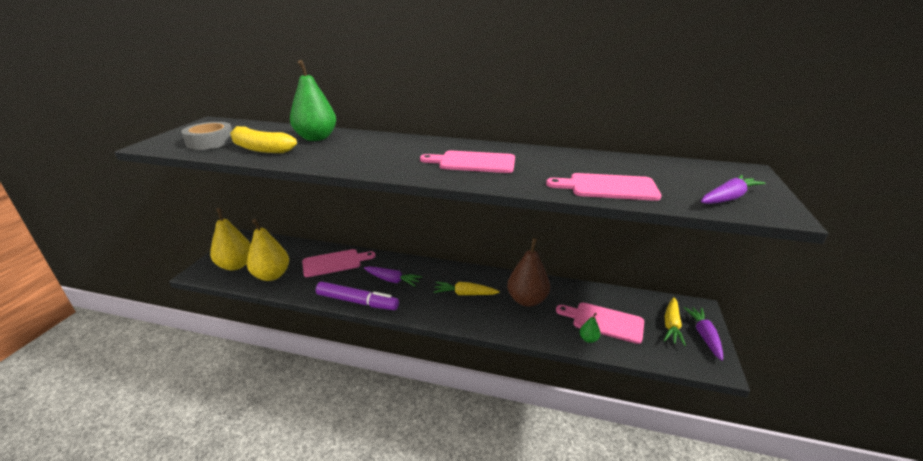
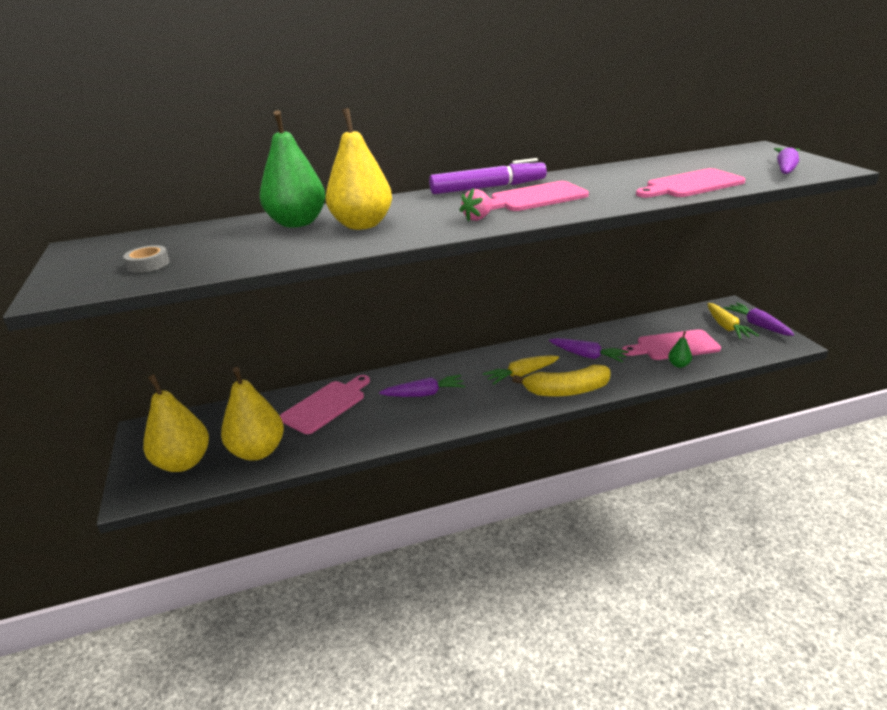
camera: 30 degrees left, 0 degrees up
(210, 142) = (148, 264): grey tape -> grey tape, size x0.57
(260, 149) = (249, 251): yellow banana -> yellow banana (566, 391)
(341, 150) = (362, 225): none -> yellow pear
(357, 302) = (413, 430): purple marker -> purple marker (488, 188)
(408, 166) = (478, 218): none -> pink strawberry
(527, 300) = (587, 356): brown pear -> purple carrot

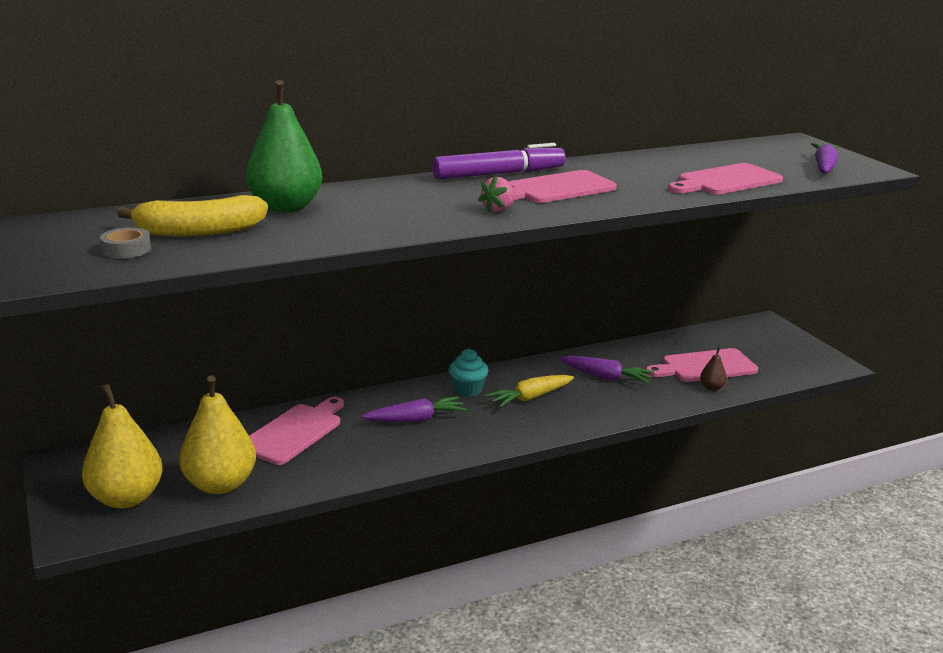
camera: 10 degrees left, 5 degrees down
(362, 225) = (366, 212): yellow pear -> none
(471, 368) = (467, 390): none -> turquoise cupcake
(566, 391) = (586, 416): yellow banana -> yellow banana (199, 232)
(678, 365) = (712, 387): green pear -> brown pear
(726, 327) = (762, 346): yellow carrot -> none
(758, 325) = (797, 344): purple carrot -> none

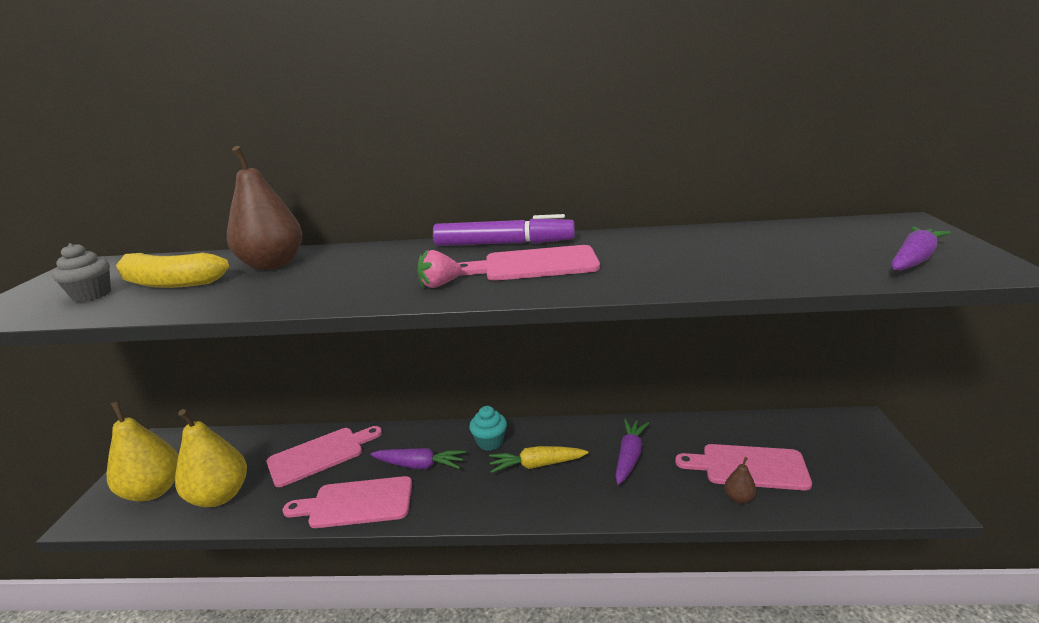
camera: 30 degrees right, 0 degrees up
(126, 249) = (92, 295): grey tape -> grey cupcake
(285, 207) = (273, 264): green pear -> brown pear
(605, 377) = (629, 456): purple carrot -> purple carrot turned 120 degrees counterclockwise
(726, 181) = (748, 270): pink cutting board -> pink cutting board (356, 503)

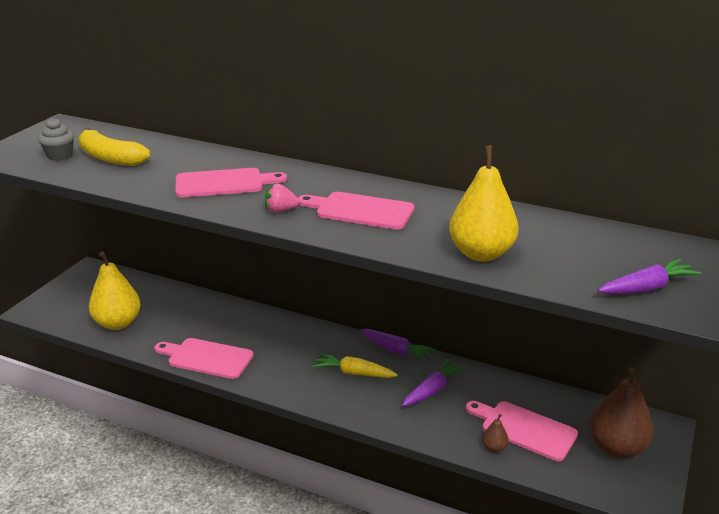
camera: 20 degrees right, 5 degrees up
(154, 490) = (76, 305): yellow pear -> yellow pear (481, 253)
(273, 264) = (183, 158): brown pear -> brown pear (616, 448)
(320, 455) = (197, 314): pink cutting board -> pink cutting board (223, 183)
(419, 465) = (265, 345): purple carrot -> purple carrot (396, 350)
(490, 442) = (329, 344): turquoise cupcake -> none
(504, 244) = (357, 183): purple marker -> none

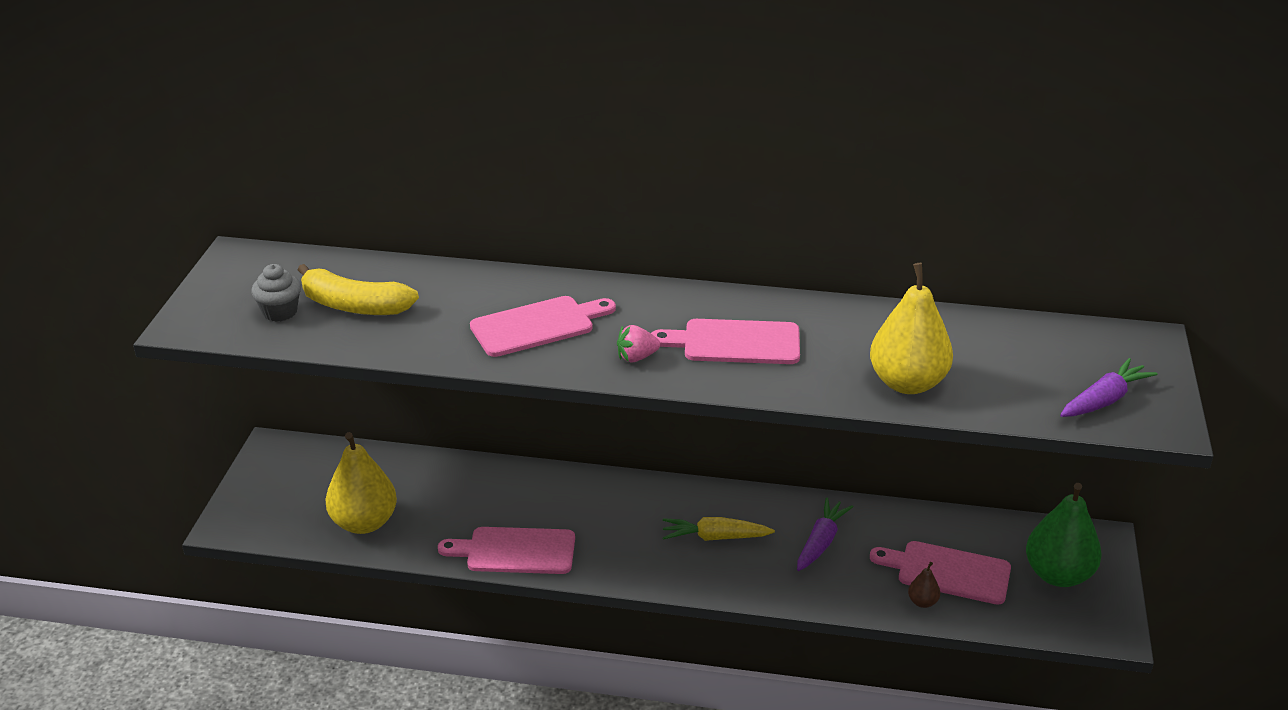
camera: 15 degrees left, 5 degrees up
(396, 350) = (753, 496): purple carrot -> none
(616, 448) = (1058, 575): brown pear -> green pear

